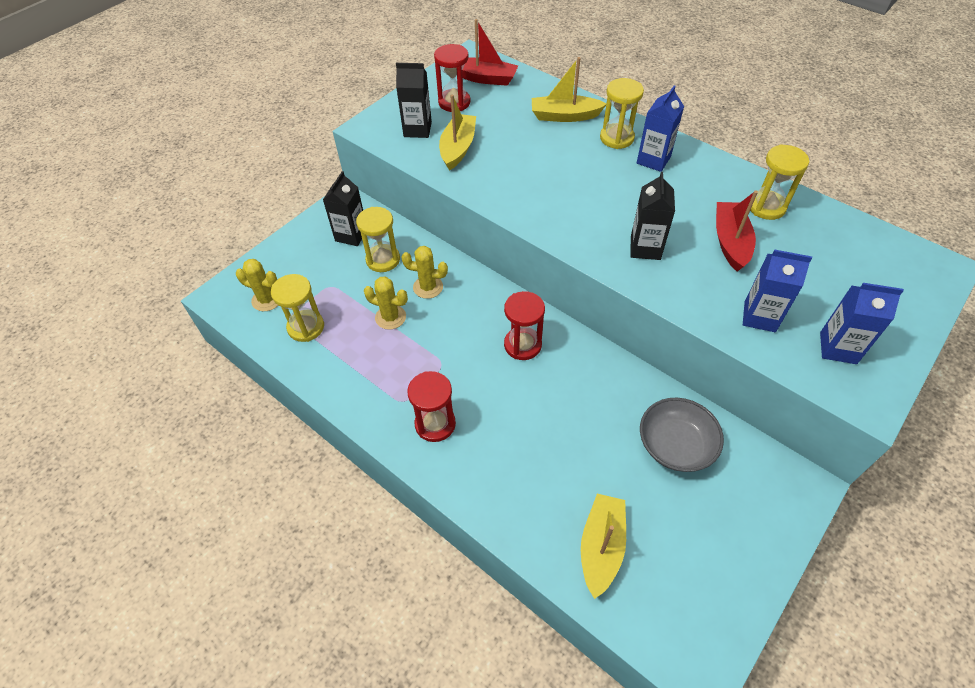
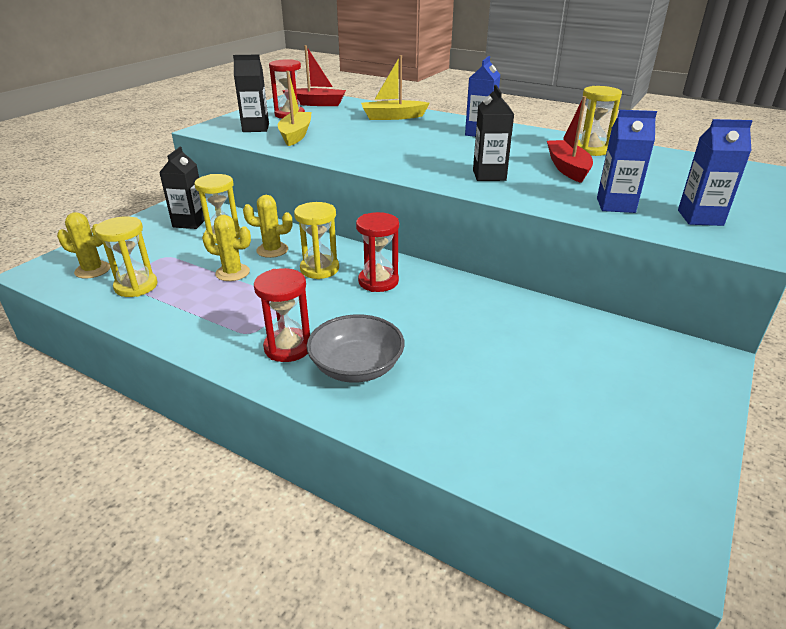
camera: 10 degrees left, 20 degrees down
(601, 547) = (505, 434): yellow boat -> none
(616, 138) = (443, 125): yellow hourglass -> yellow hourglass (319, 269)
(675, 445) = (561, 340): grey bowl -> grey bowl (356, 367)

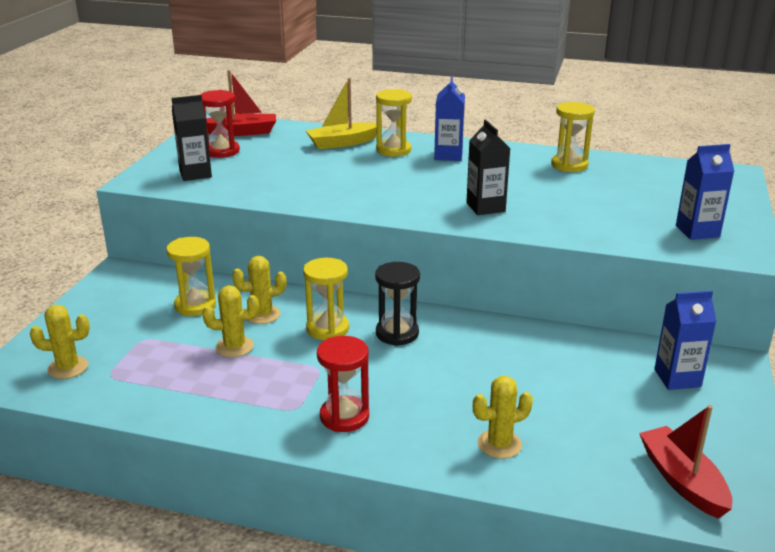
camera: 15 degrees left, 5 degrees down
(136, 286) = (134, 378): yellow hourglass -> yellow hourglass (393, 150)
(190, 222) = (144, 294): black carton -> none
(296, 135) = (249, 179): yellow boat -> none
(356, 367) = (423, 424): grey bowl -> none
(378, 281) = (397, 333): red hourglass -> black hourglass
(420, 400) = (499, 444): none -> yellow cactus
(567, 168) = (557, 190): red boat -> red boat (682, 481)
(615, 205) = (619, 227): blue carton -> blue carton (677, 378)

